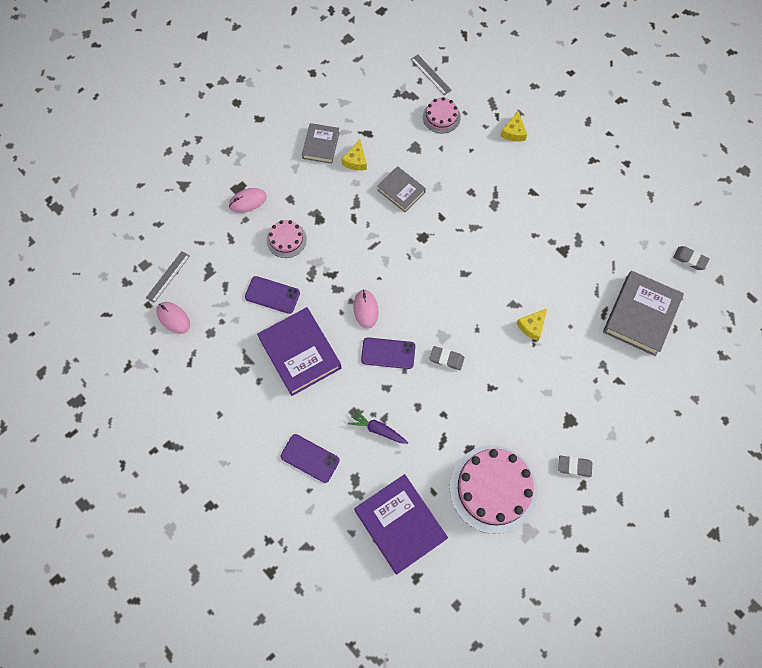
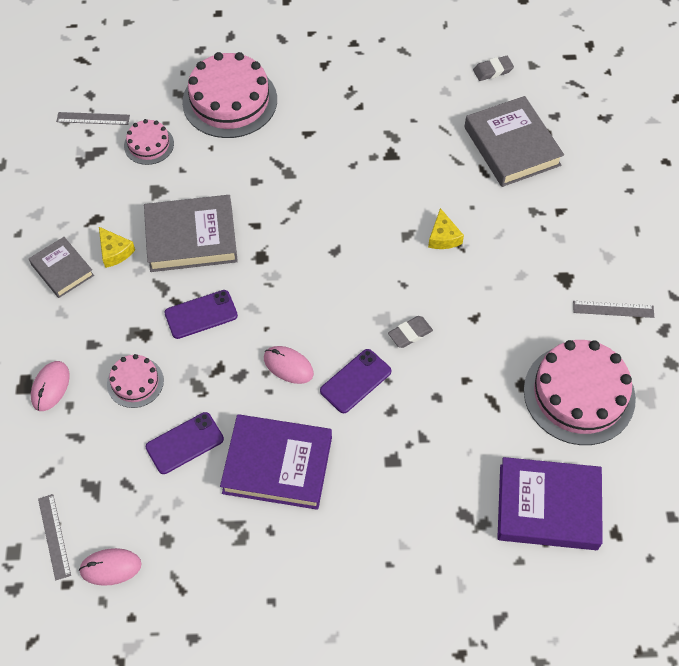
camera: 50 degrees left, 10 degrees down
(310, 458) = (404, 542): purple phone -> purple phone (201, 314)
(378, 429) = (429, 452): purple carrot -> none
(401, 191) = (191, 238): grey book -> grey book, size x1.70
(513, 132) = (230, 101): yellow cheese -> pink cake
(574, 466) = (613, 309): grey eraser -> grey ruler

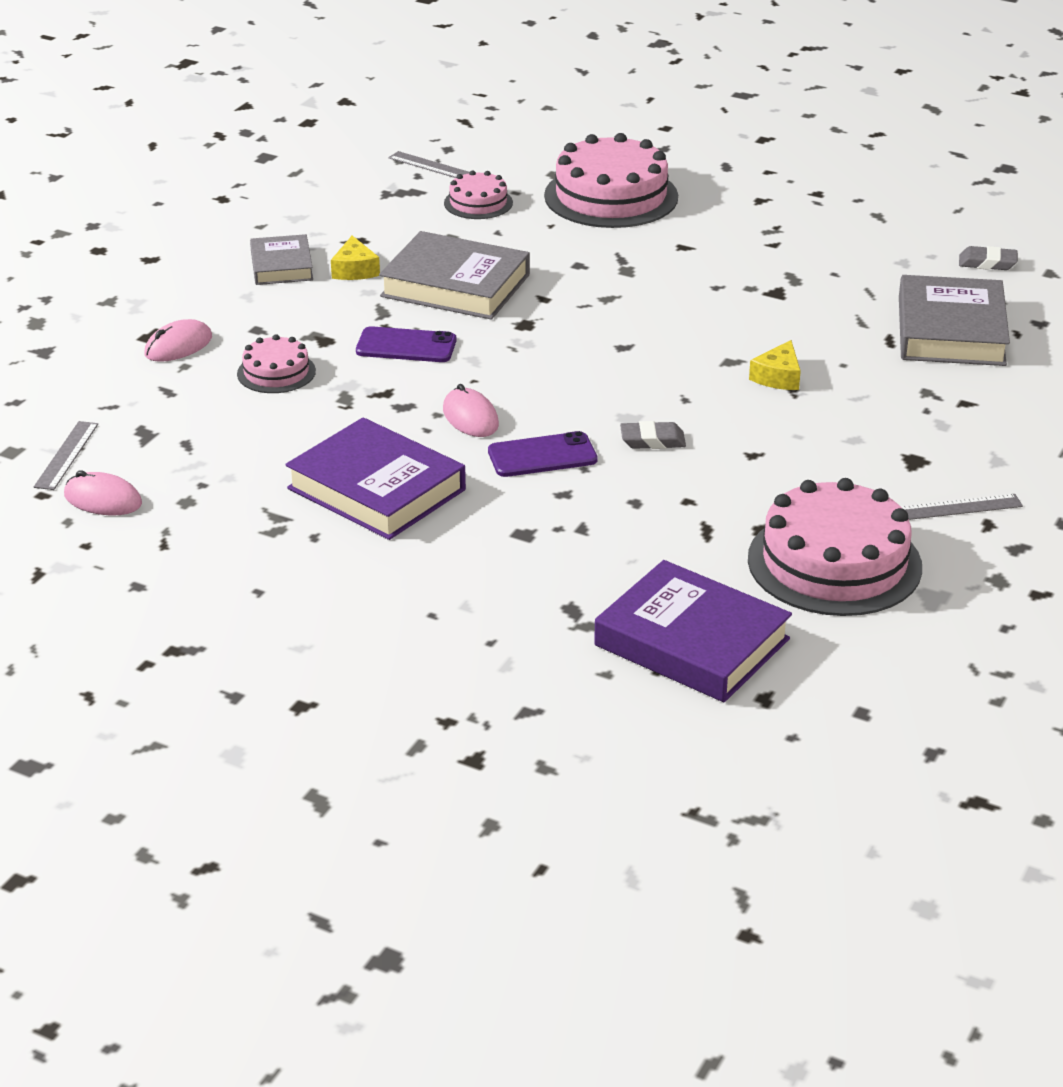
camera: 30 degrees right, 25 degrees down
(185, 443) = (284, 436): purple phone -> none
(613, 309) = (959, 507): grey ruler -> grey ruler turned 45 degrees counterclockwise

